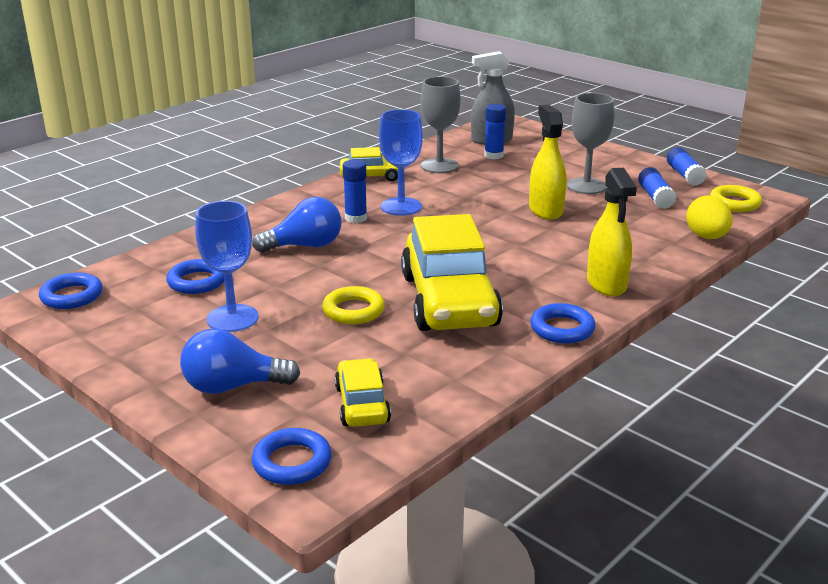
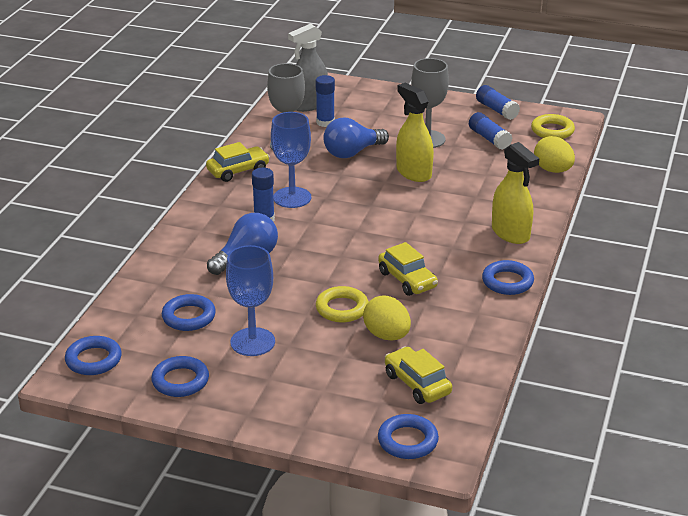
camera: 25 degrees left, 5 degrees up
(126, 335) = (180, 381): none -> blue ring
(233, 386) = (310, 398): blue light bulb -> blue light bulb (352, 153)
(375, 347) = (387, 335): none -> yellow egg
(449, 301) = (407, 280): yellow car -> yellow car, size x0.50

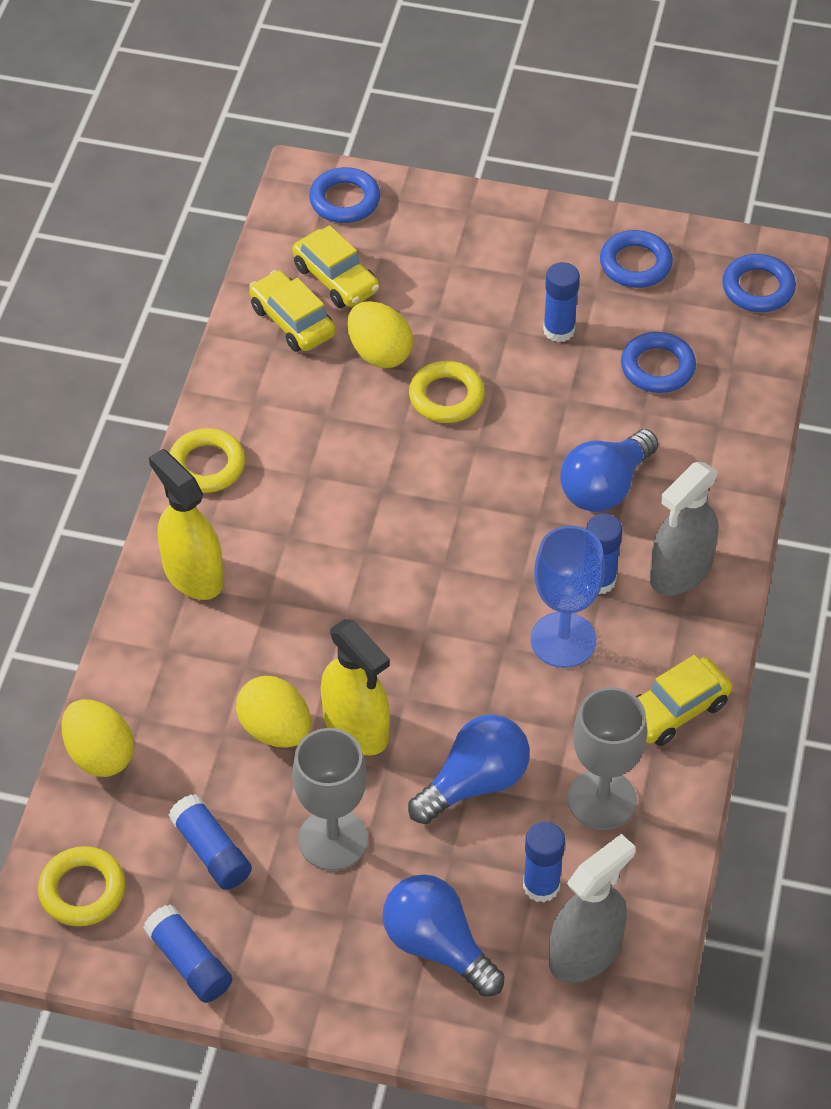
camera: 175 degrees right, 20 degrees up
(214, 220) = (680, 571): none -> grey spray bottle
(252, 342) = (559, 330): blue goblet -> blue glue stick
(378, 109) = (437, 946): none -> blue light bulb
(407, 280) = (356, 459): yellow car -> yellow car (292, 321)
(458, 174) = (275, 730): none -> yellow egg
(507, 282) = (207, 465): blue ring -> yellow ring

